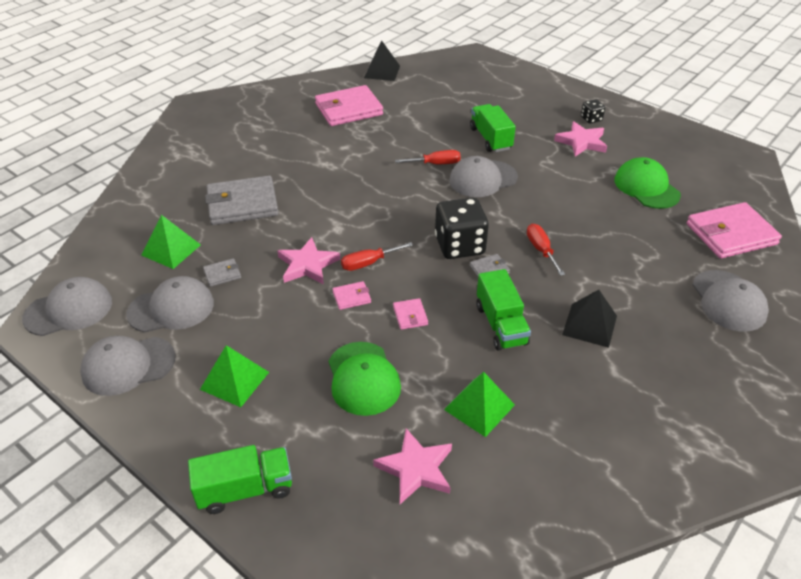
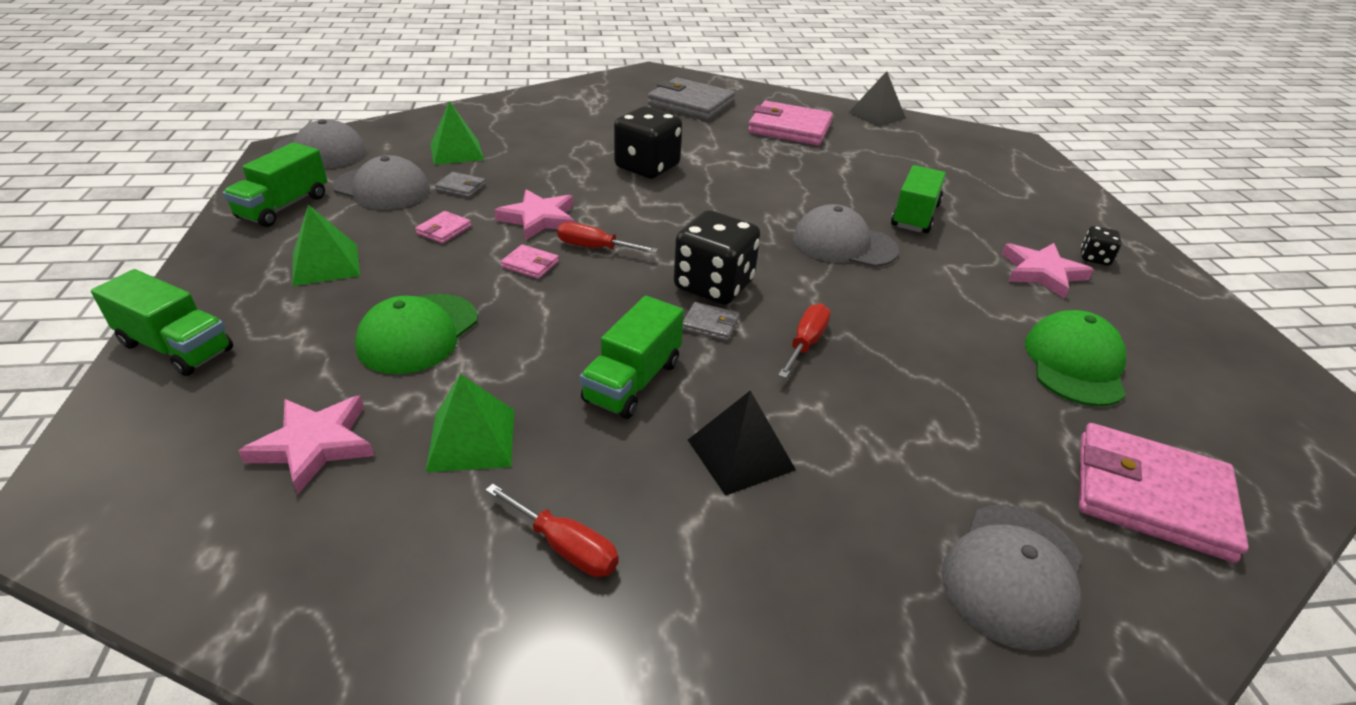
camera: 40 degrees right, 5 degrees down
(128, 365) = (283, 207): grey cap -> green truck
(242, 204) = (567, 150): grey wallet -> grey wallet (691, 104)
(311, 188) = (647, 167): none -> black dice
(410, 315) = (555, 312): pink wallet -> pink wallet (444, 230)
(436, 164) = (809, 207): red screwdriver -> red screwdriver (565, 547)

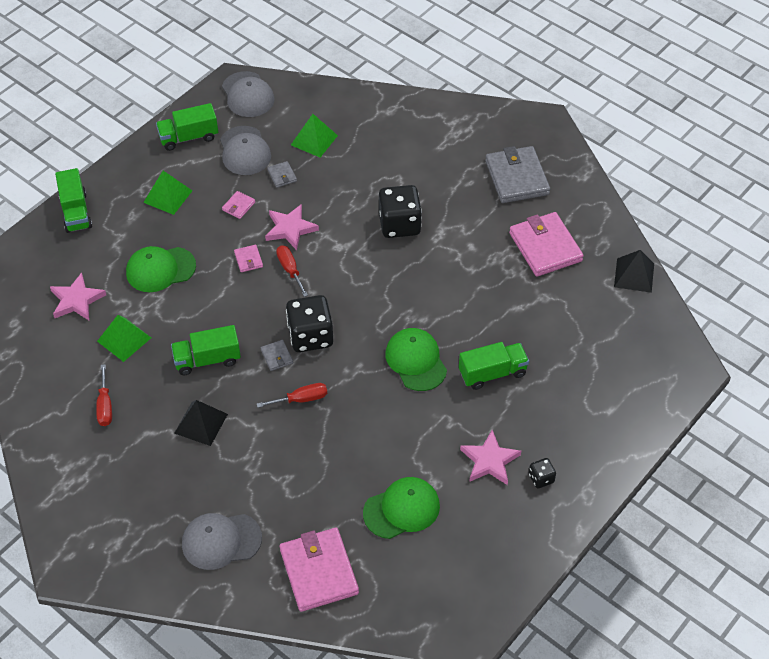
camera: 50 degrees right, 15 degrees up
(444, 230) = (238, 206): pink wallet -> pink wallet turned 45 degrees counterclockwise
(844, 244) = (416, 361): grey cap -> green cap

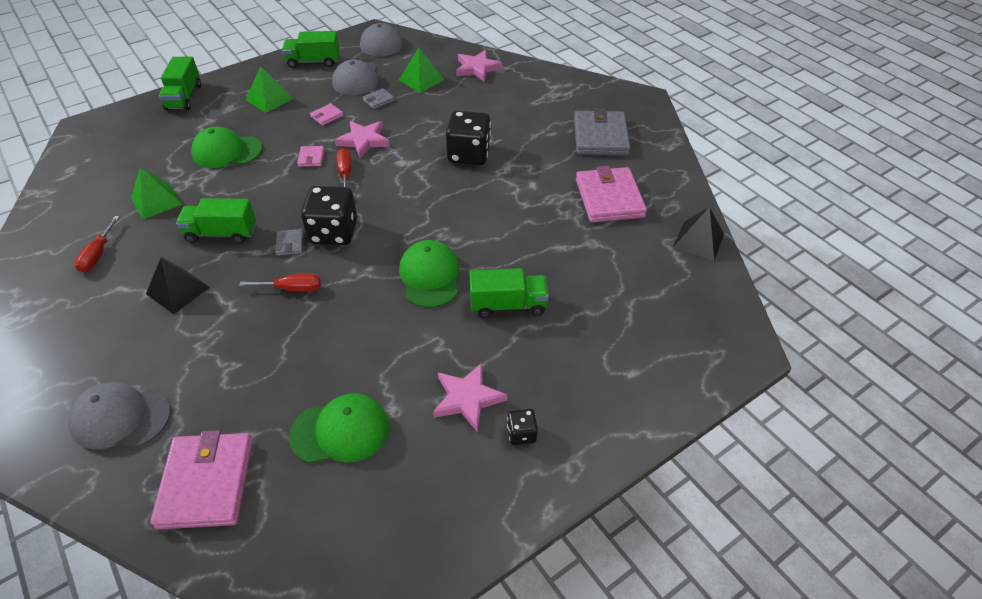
camera: 15 degrees right, 5 degrees down
(77, 300) = (137, 162): pink star -> pink star (477, 68)
(282, 175) = (378, 100): grey wallet -> grey wallet turned 60 degrees clockwise

